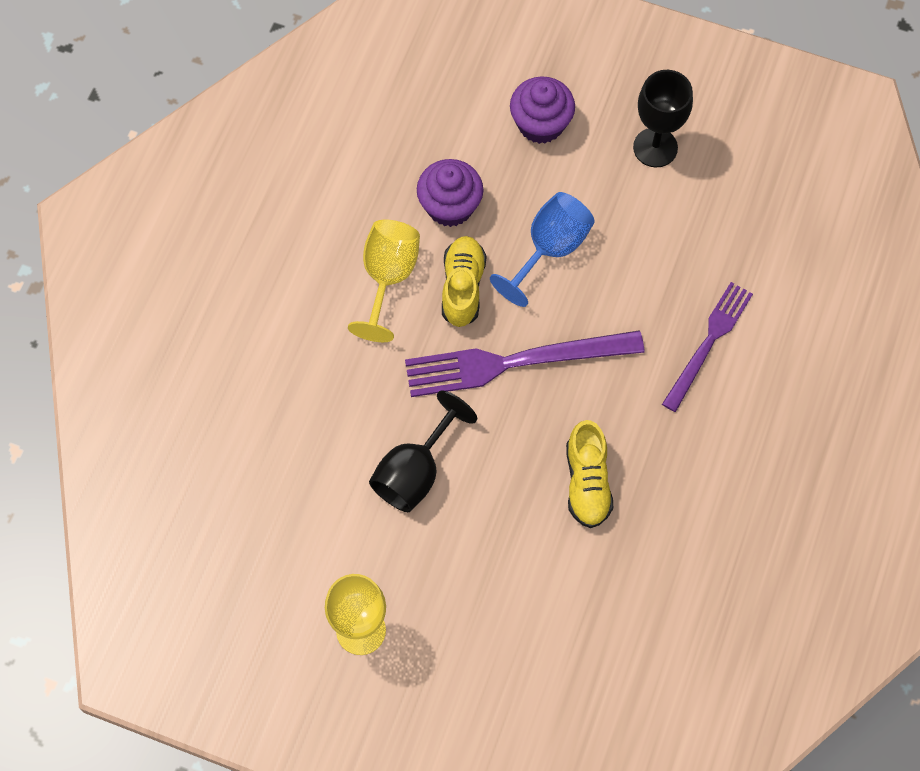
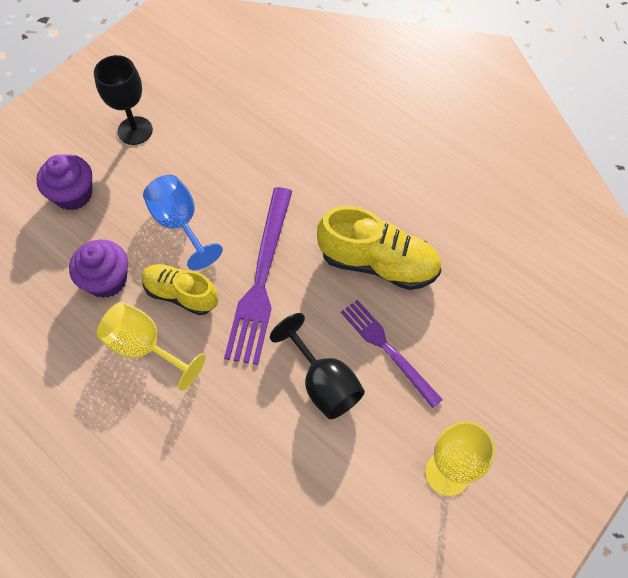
camera: 70 degrees left, 5 degrees down
(587, 482) = (378, 263): yellow shoe -> yellow shoe, size x1.52
(708, 342) = (301, 151): purple fork -> purple fork (387, 349)

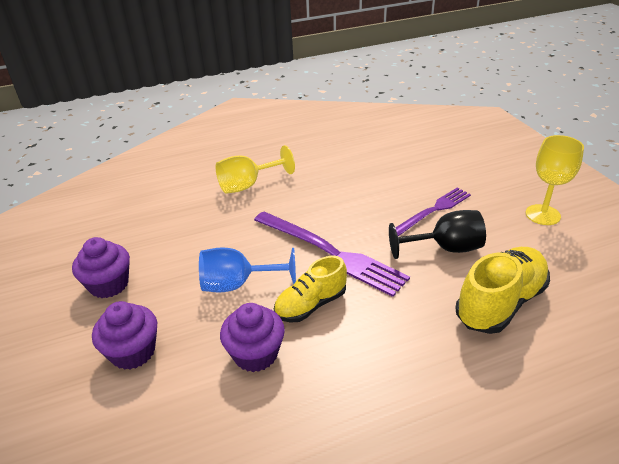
camera: 60 degrees left, 25 degrees down
(135, 130) = (109, 284): black goblet -> purple cupcake
(145, 347) = (349, 346): yellow goblet -> yellow goblet (248, 185)
(378, 263) = (360, 194): yellow shoe -> yellow shoe (500, 303)
(387, 349) = (433, 211): purple fork -> purple fork turned 150 degrees clockwise

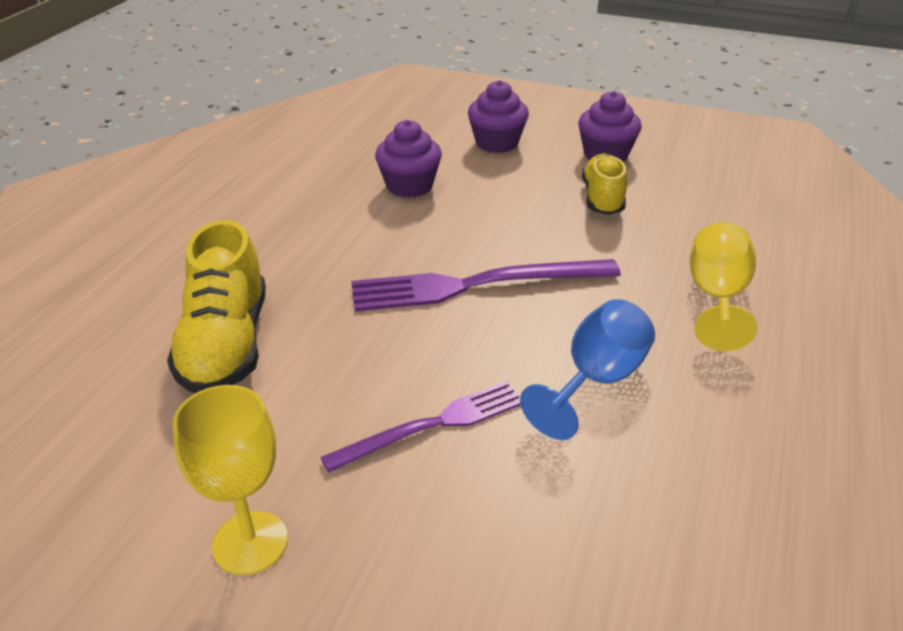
camera: 130 degrees right, 0 degrees up
(238, 284) = (509, 211): blue goblet -> blue goblet (596, 381)
(311, 305) = (419, 234): yellow shoe -> yellow shoe (602, 198)
(433, 211) = (432, 425): purple fork -> purple fork turned 120 degrees counterclockwise
(445, 248) = (352, 373): black goblet -> none

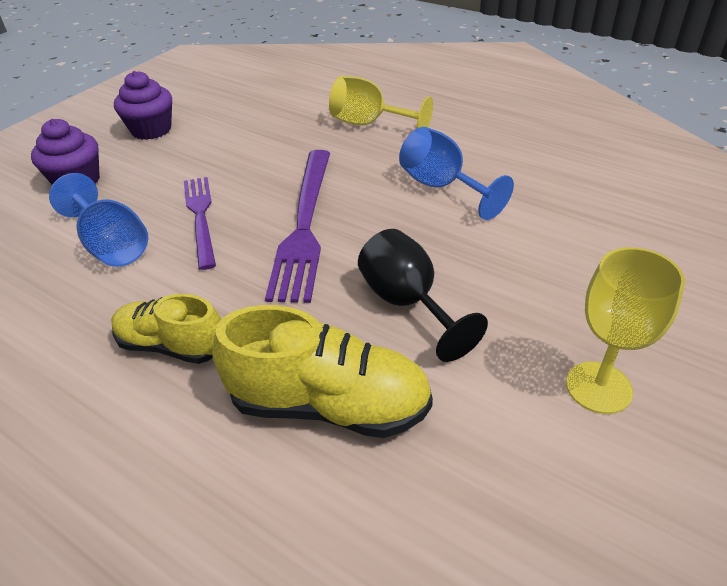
camera: 75 degrees left, 5 degrees up
(364, 377) = (408, 304): none -> black goblet
(409, 186) = (112, 245): purple cupcake -> blue goblet
(432, 425) = (475, 270): purple fork -> purple fork (200, 217)
(602, 198) = (217, 143): yellow shoe -> yellow shoe (172, 345)

